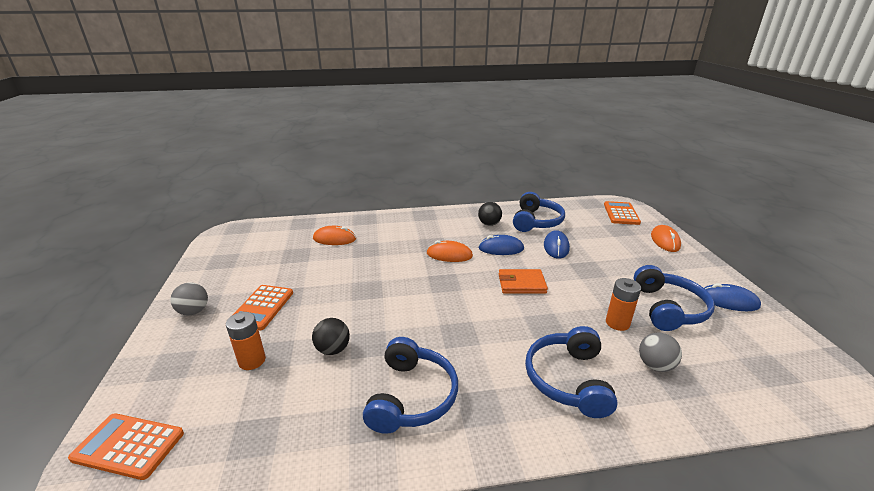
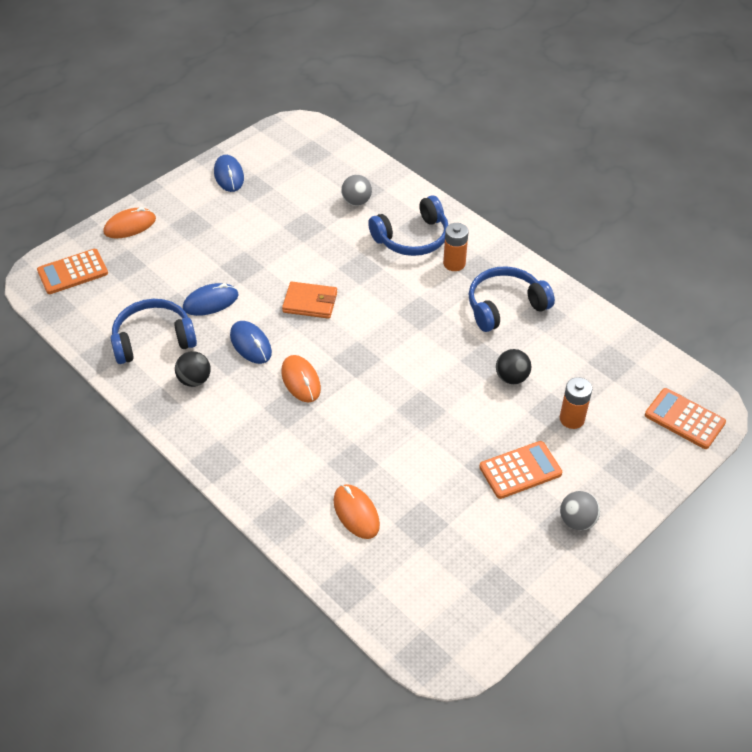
camera: 125 degrees left, 20 degrees up
(128, 446) = (684, 419): orange calculator -> orange calculator turned 150 degrees clockwise
(521, 284) = (310, 302): orange wallet -> orange wallet turned 45 degrees counterclockwise
(617, 323) = (320, 229): orange battery -> orange battery (454, 263)
(668, 308) = (271, 206): blue headphones -> none

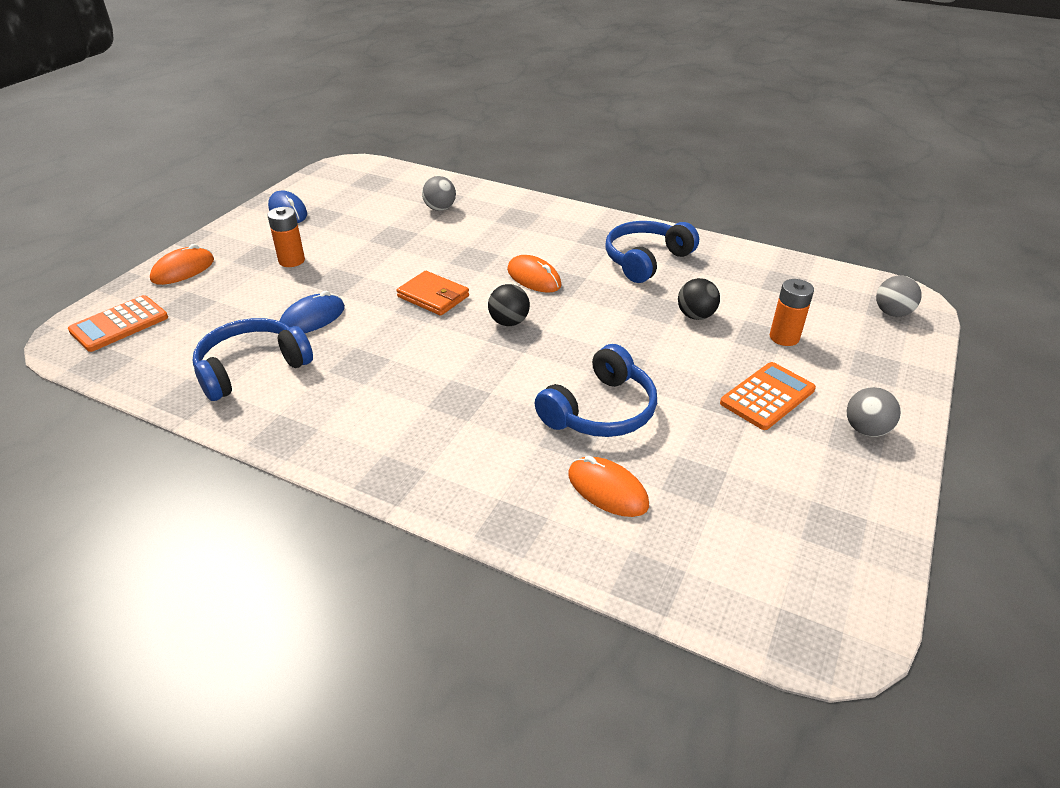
camera: 20 degrees left, 10 degrees down
(194, 380) = (324, 397): black ball -> black ball (509, 322)
(251, 344) = (381, 347): blue mouse -> none
(301, 380) = (460, 369): orange mouse -> orange mouse (534, 278)
(310, 302) = (433, 296): orange wallet -> orange wallet turned 45 degrees clockwise
(412, 238) = (515, 225): blue headphones -> blue headphones (600, 410)
(454, 263) = (571, 237): orange battery -> orange battery (291, 261)
(684, 419) = (892, 313): orange calculator -> grey ball

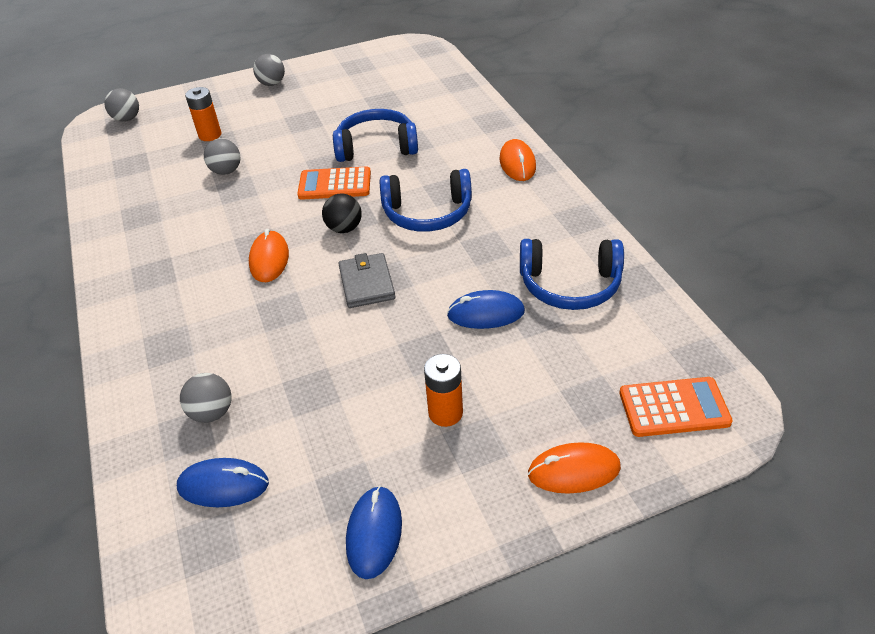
camera: 135 degrees left, 5 degrees up
(391, 194) = (223, 485): none -> blue mouse
(433, 296) = (367, 283): orange wallet -> grey wallet
(607, 490) = (428, 114): orange mouse -> orange mouse (517, 163)
(646, 260) = (167, 230): blue headphones -> blue headphones (427, 213)
(695, 316) = (226, 171): black ball -> grey ball
(767, 396) = (283, 114): orange calculator -> orange calculator (335, 184)

